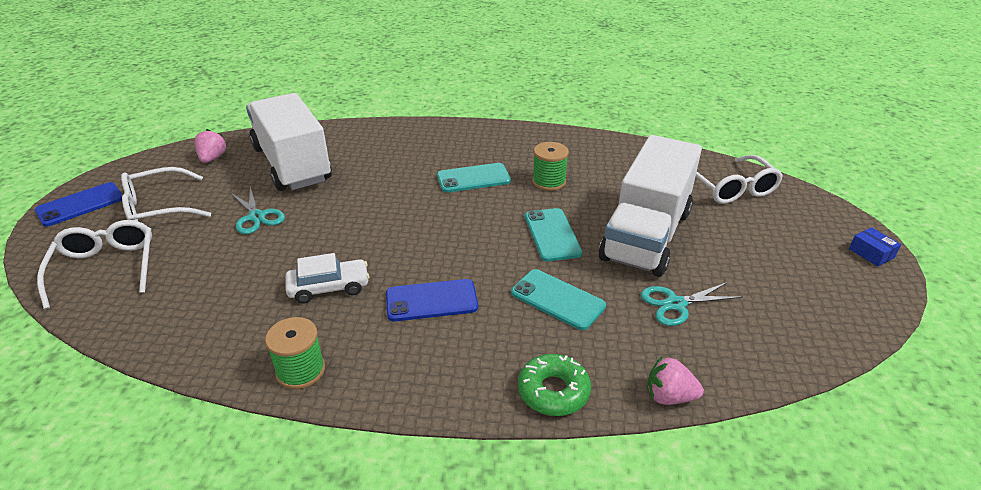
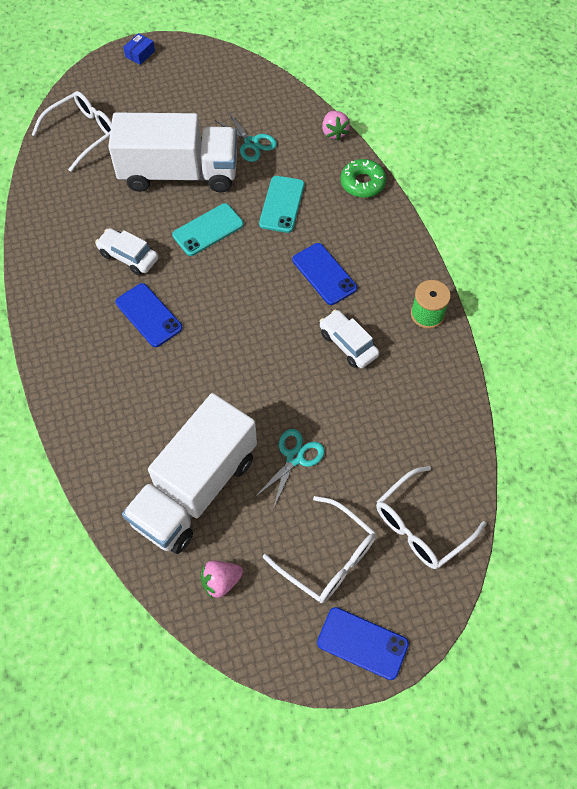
camera: 115 degrees left, 25 degrees up
(473, 178) = (149, 315): turquoise phone -> blue phone
(549, 182) = (128, 256): green spool -> white car

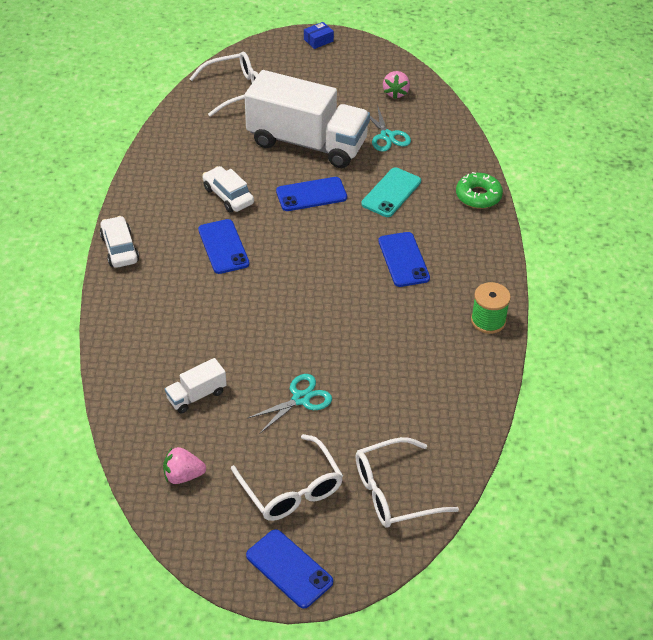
camera: 20 degrees right, 15 degrees down
(195, 489) = (196, 395): white truck -> white truck, size x0.42
(208, 230) = (311, 194): turquoise phone -> blue phone
(334, 132) = (471, 148): pink strawberry -> pink strawberry (395, 93)
(348, 344) = (398, 323): white car -> white car (119, 249)

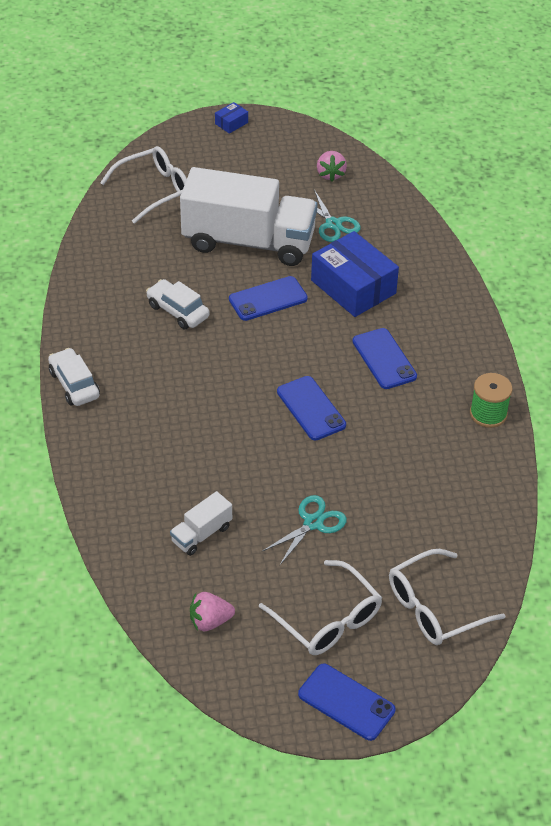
camera: 10 degrees left, 0 degrees up
(223, 247) = (187, 368): blue phone -> blue phone (311, 408)
(391, 193) = (353, 287): turquoise phone -> blue box
(478, 196) = (446, 279): green donut -> none

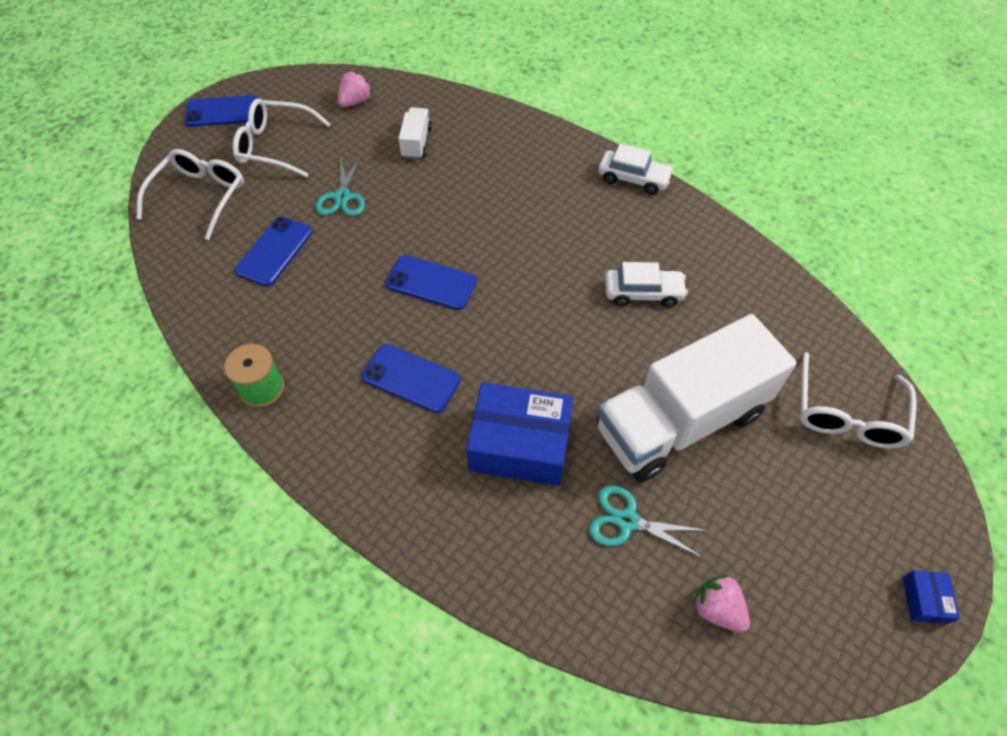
camera: 140 degrees right, 10 degrees up
(268, 299) = (583, 365): blue phone -> blue phone (274, 251)

